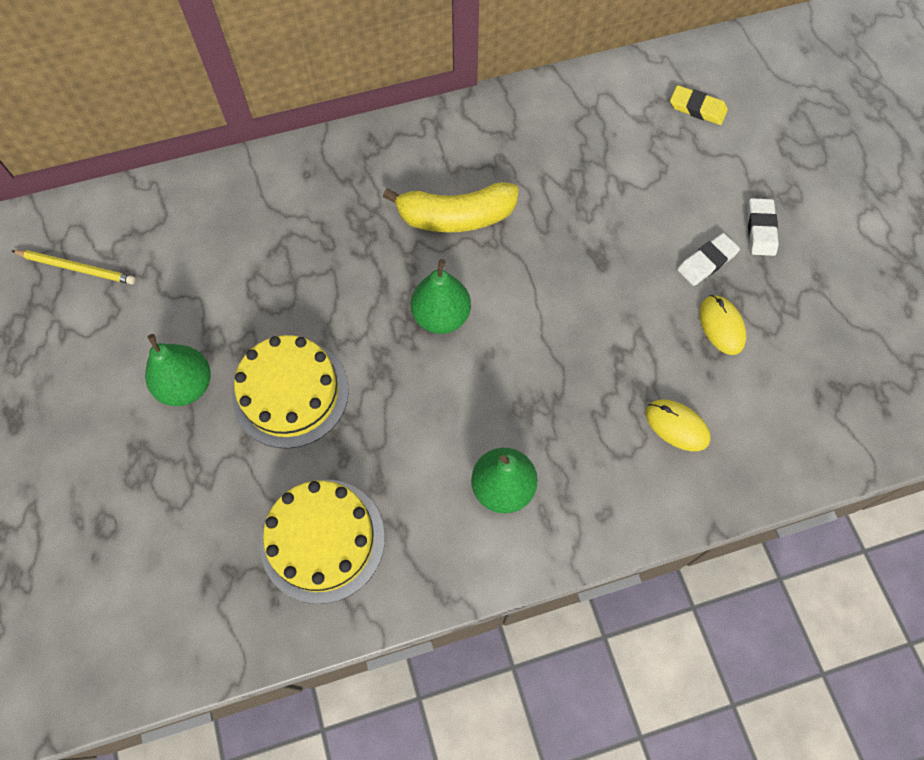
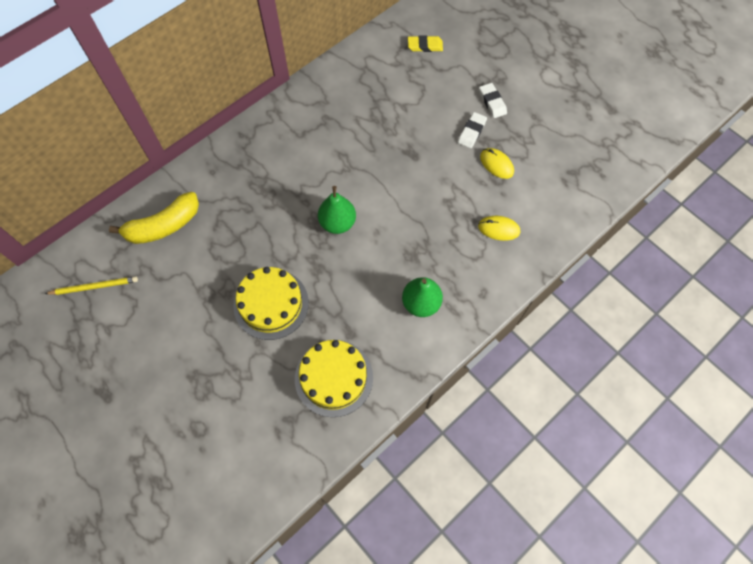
camera: 25 degrees left, 0 degrees up
(186, 386) = (205, 327): green pear -> none
(456, 217) = (317, 162): yellow banana -> yellow banana (163, 226)

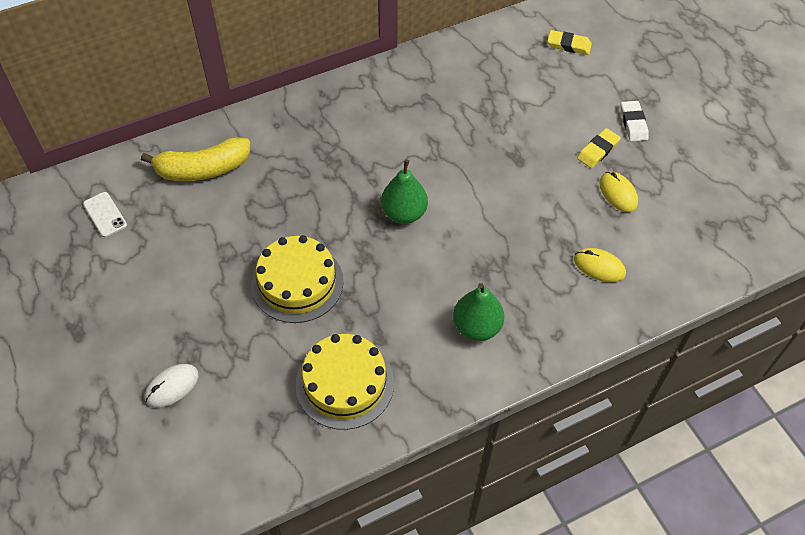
camera: 15 degrees right, 10 degrees down
(94, 286) = (105, 214): yellow pencil -> white phone
(198, 418) = (172, 386): none -> white mouse
(472, 132) = (598, 150): white eraser -> yellow eraser

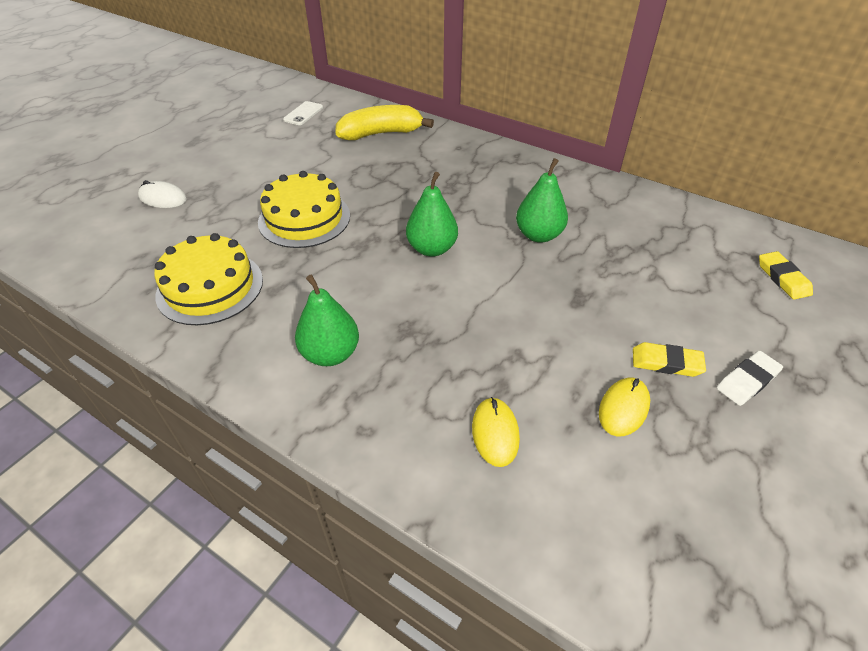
camera: 60 degrees right, 10 degrees down
(203, 169) = (381, 134): yellow banana -> yellow banana turned 120 degrees clockwise
(436, 140) = (538, 235): none -> green pear

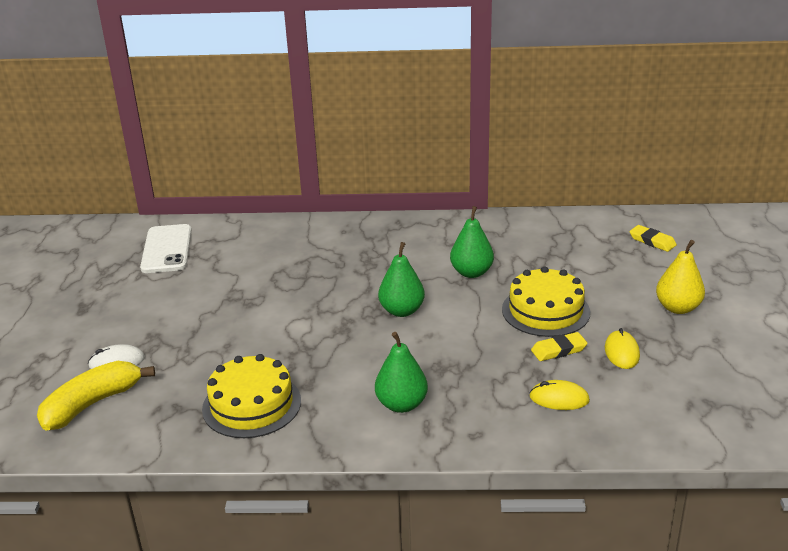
camera: 30 degrees left, 15 degrees down
(303, 114) = (167, 249): white phone -> white phone, size x1.86
(304, 218) = (272, 329): yellow cake -> yellow cake (545, 311)
(381, 134) = (262, 242): yellow banana -> yellow banana (92, 404)
(495, 433) = (559, 398): yellow mouse -> yellow mouse turned 45 degrees counterclockwise
(666, 363) = (625, 317): yellow eraser -> yellow eraser (558, 350)
(747, 381) = (677, 308): white eraser -> yellow pear

